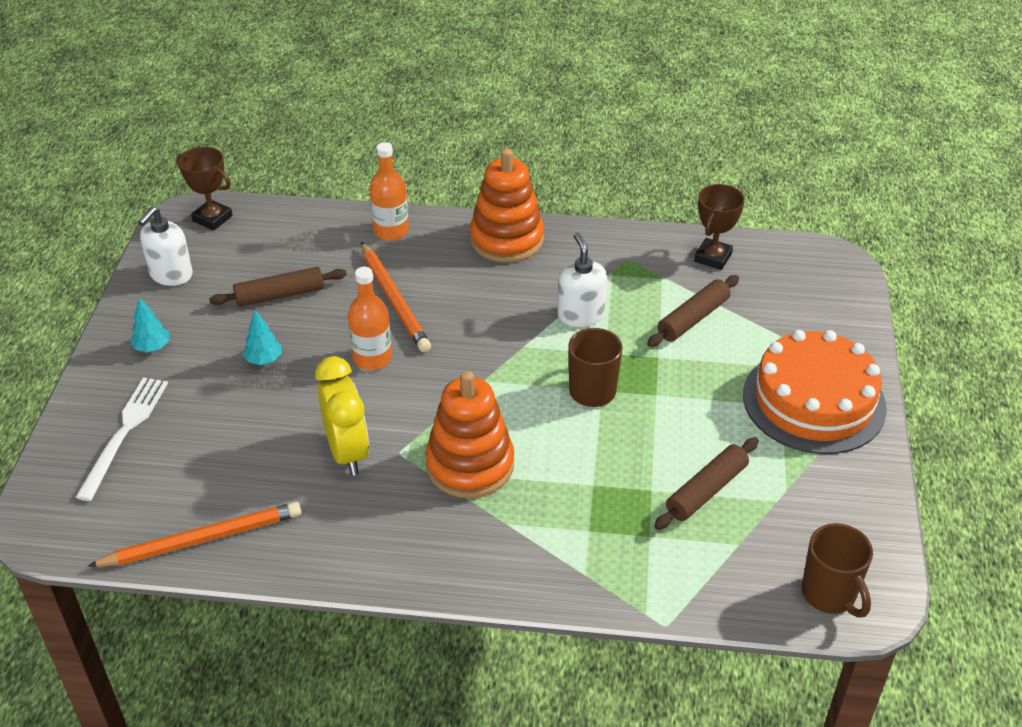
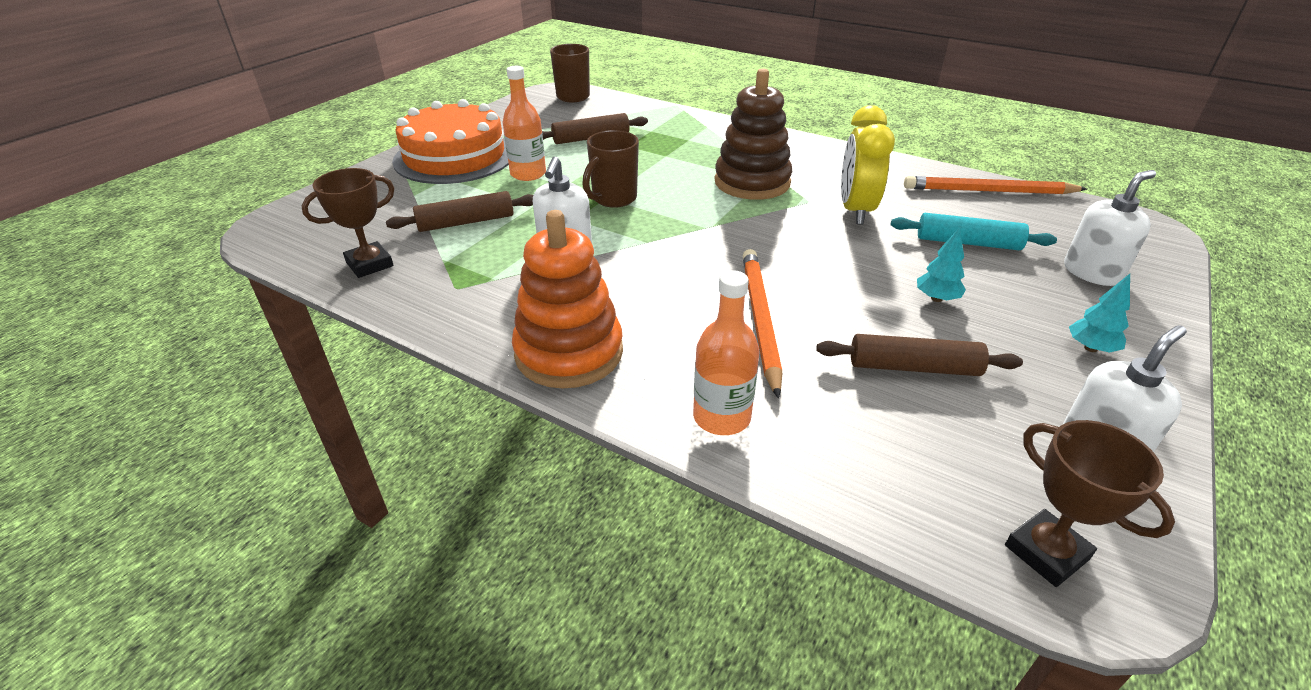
camera: 155 degrees left, 5 degrees down
(124, 433) = (1092, 272): white fork -> white soap dispenser
(233, 438) = (968, 242): none -> turquoise rolling pin
(372, 358) = (809, 270): orange bottle -> orange bottle (528, 174)
(470, 465) = (752, 182): orange stacking toy -> brown stacking toy

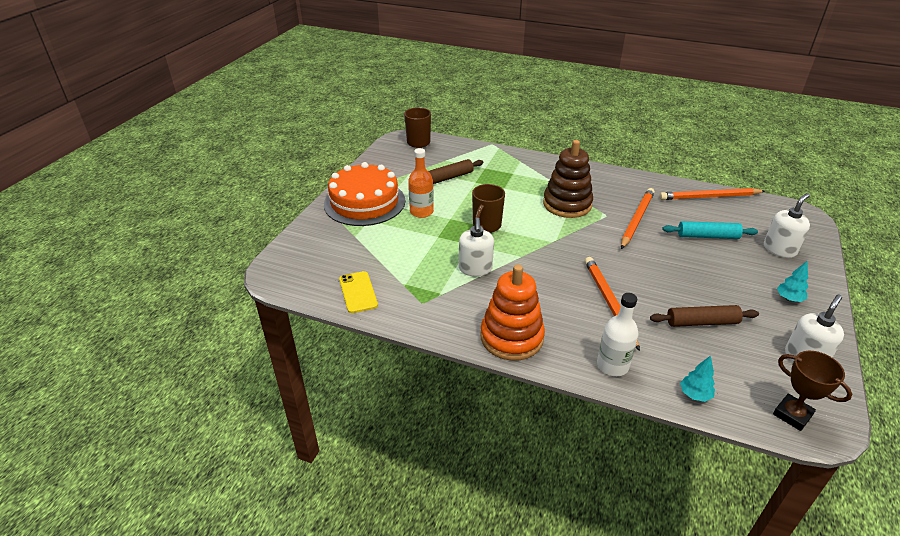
camera: 10 degrees left, 0 degrees up
(369, 264) = (358, 292): brown trophy -> yellow phone
(466, 222) = (401, 254): brown rolling pin -> none
(721, 417) = (612, 365): orange bottle -> white bottle
(855, 211) = (637, 220): yellow clock -> orange pencil
(936, 298) = (701, 277): turquoise tree -> turquoise tree (694, 395)

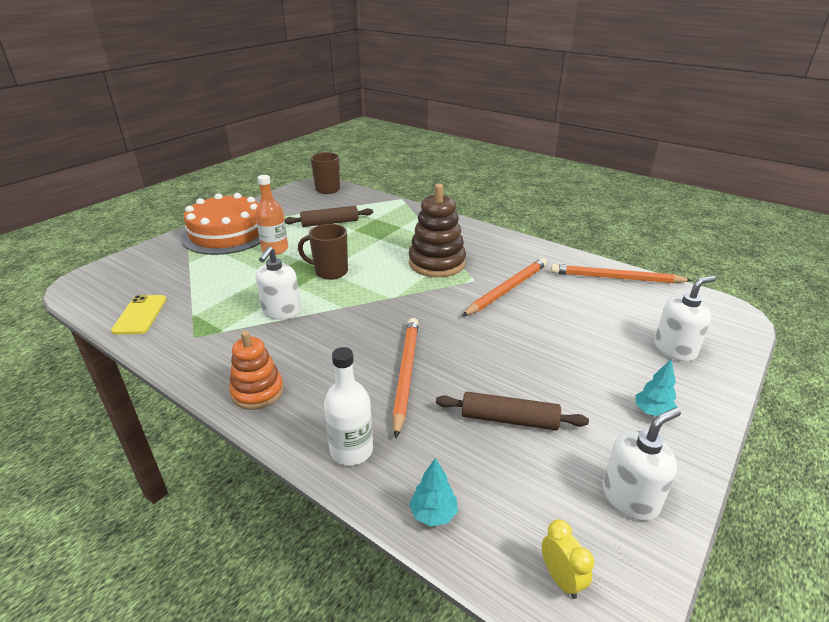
camera: 15 degrees right, 5 degrees down
(486, 226) = (330, 272): brown mug -> brown mug turned 60 degrees clockwise
(511, 337) = (257, 392): orange stacking toy -> orange stacking toy, size x0.65
(707, 236) = (585, 319): turquoise rolling pin -> none
(792, 415) = (561, 579): brown trophy -> yellow clock

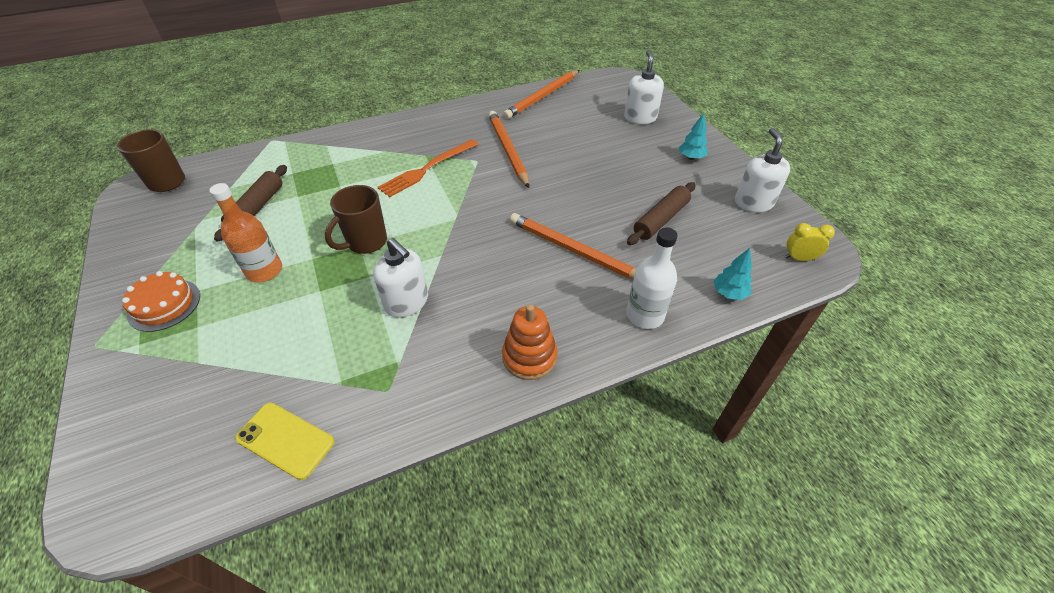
camera: 60 degrees left, 15 degrees up
(227, 234) = (164, 305): orange cake -> orange cake, size x0.51
(437, 263) = (427, 169): brown stacking toy -> orange fork

